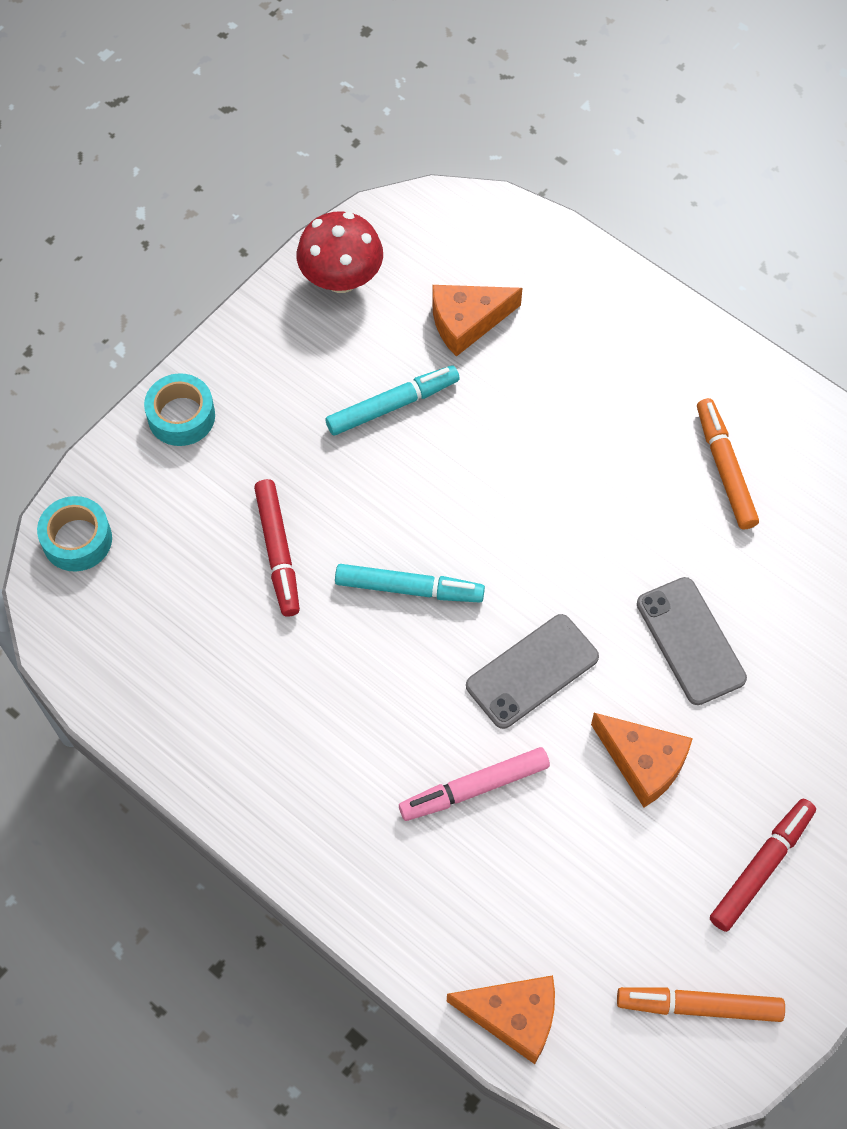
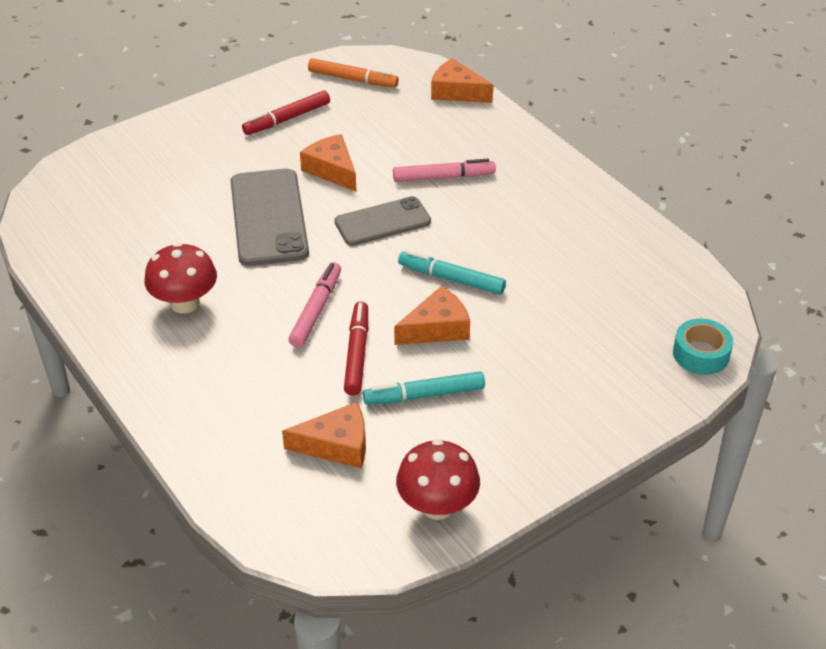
camera: 165 degrees left, 20 degrees down
(181, 416) = (606, 422): turquoise tape -> none
(278, 552) = (543, 317): red marker -> red marker (357, 353)
(405, 503) = (437, 328): none -> orange cheese
(561, 496) = (316, 310): none -> pink marker
(690, 641) = (268, 217): grey phone -> grey phone, size x1.53
(724, 468) = (185, 303): orange marker -> red mushroom

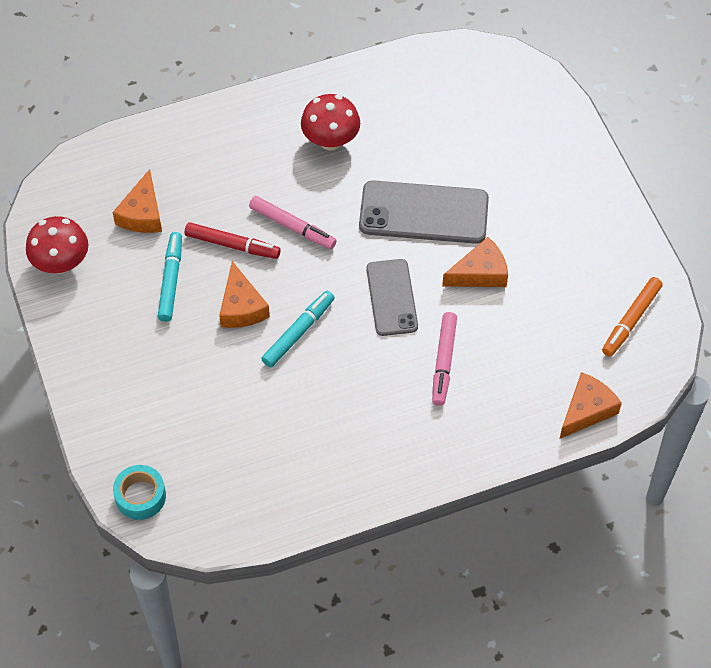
camera: 105 degrees right, 15 degrees up
(287, 119) = (572, 251): red marker -> none

